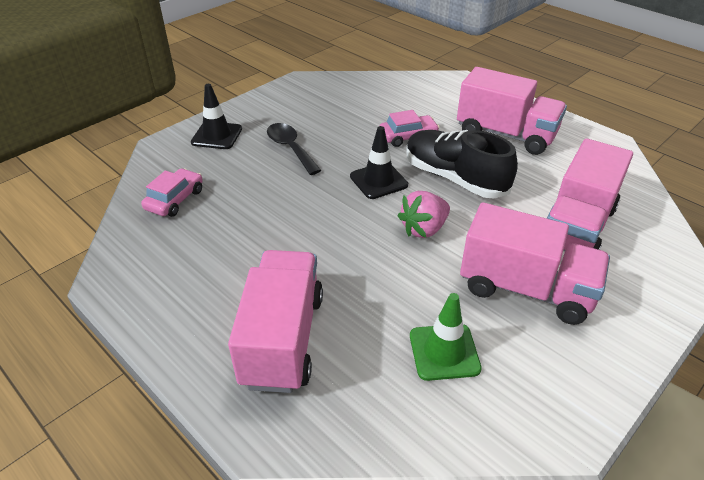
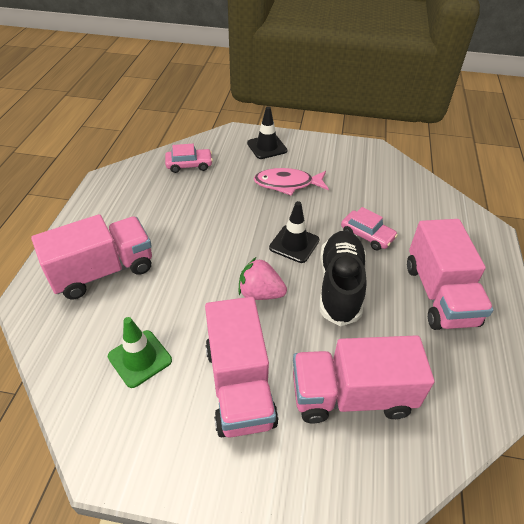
camera: 55 degrees right, 5 degrees up
(290, 148) = (287, 184): black spoon -> pink fish

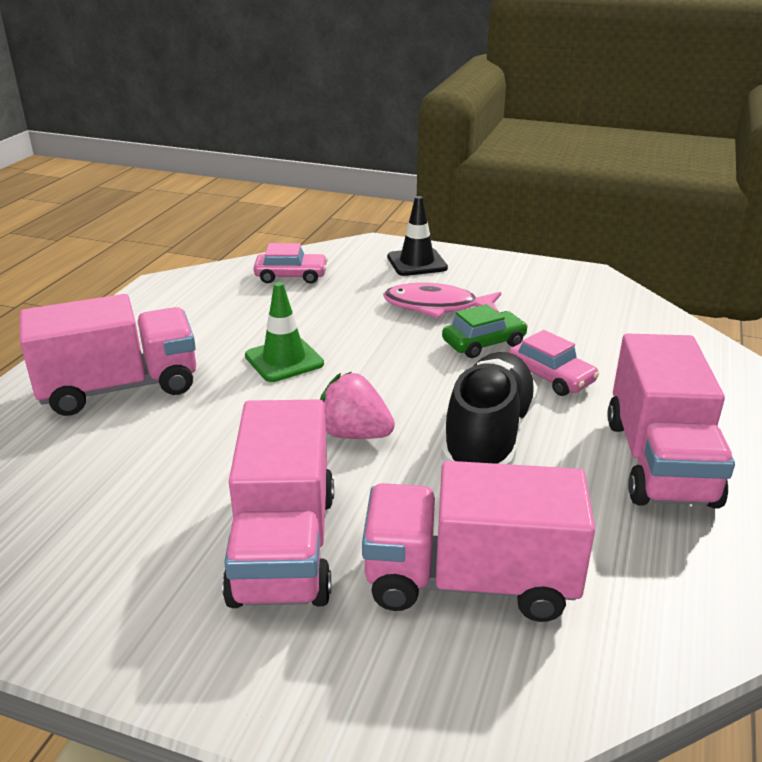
camera: 10 degrees right, 15 degrees down
(140, 358) = (137, 496): green traffic cone -> green traffic cone (284, 360)
(294, 244) = (427, 378): black traffic cone -> none
(322, 212) = (484, 343): none -> green car

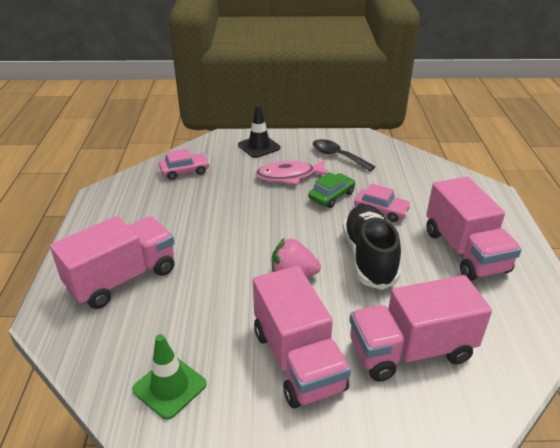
camera: 20 degrees left, 5 degrees up
(284, 360) = (219, 234): green traffic cone -> green traffic cone (169, 387)
(529, 293) = (337, 156): none -> black spoon

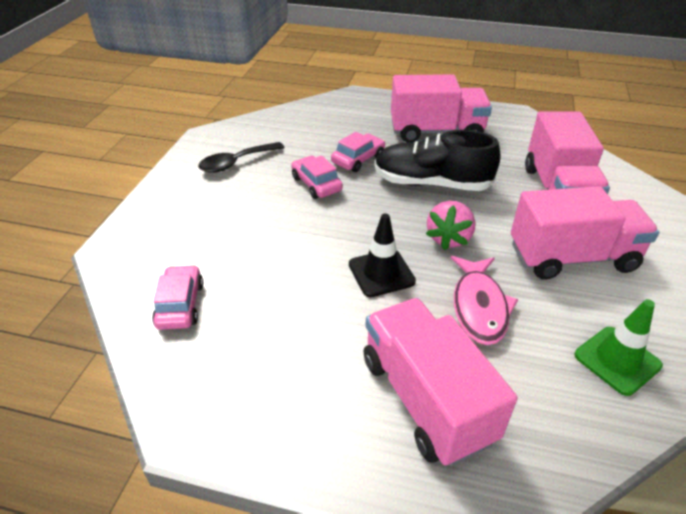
camera: 75 degrees left, 5 degrees up
(259, 146) = (165, 220): black traffic cone -> black traffic cone (381, 273)
(289, 176) = (257, 206): pink fish -> pink fish (479, 307)
(331, 196) = (316, 184): green car -> pink car

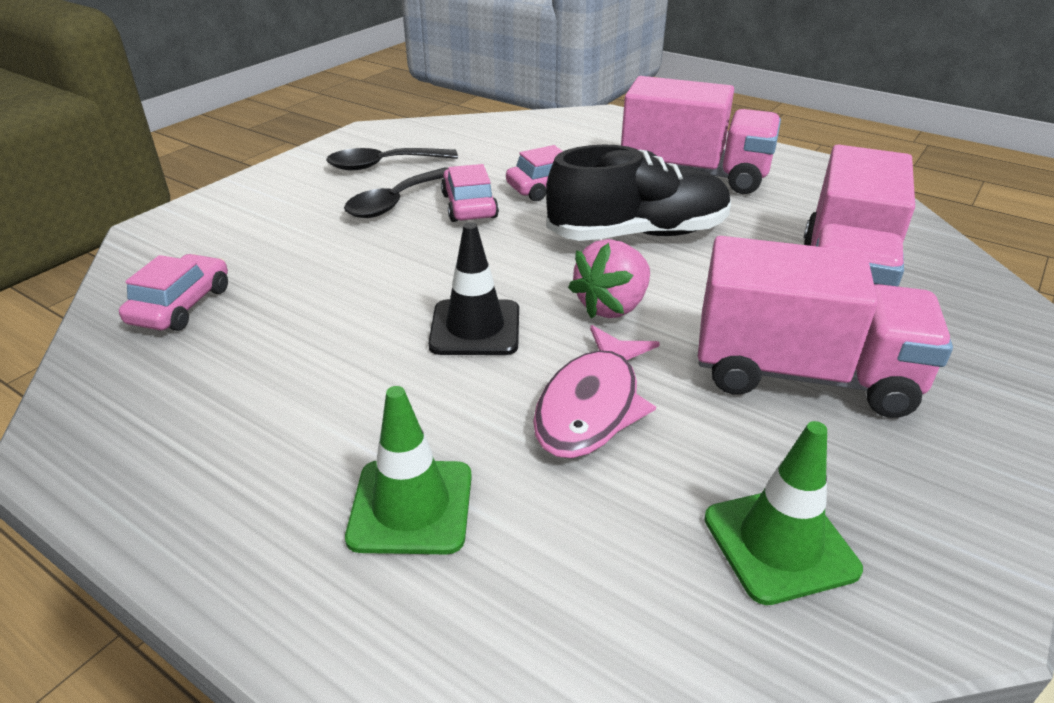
camera: 20 degrees right, 5 degrees down
(266, 191) = (395, 202): none -> black spoon
(425, 398) = (411, 506): pink truck -> green traffic cone
(431, 183) = (638, 234): black shoe -> black shoe turned 135 degrees clockwise

